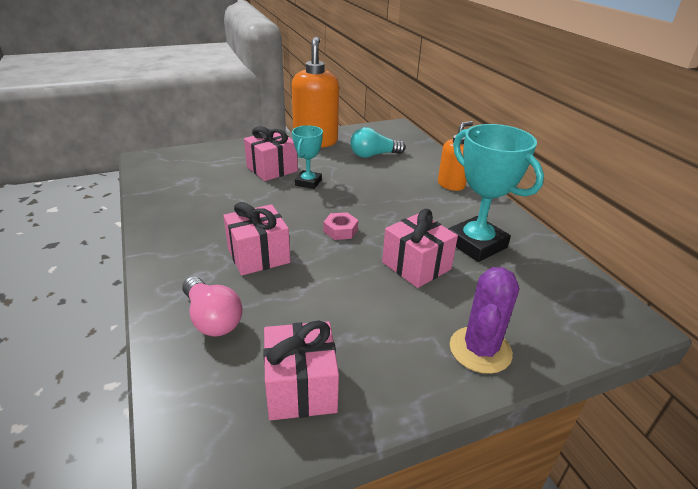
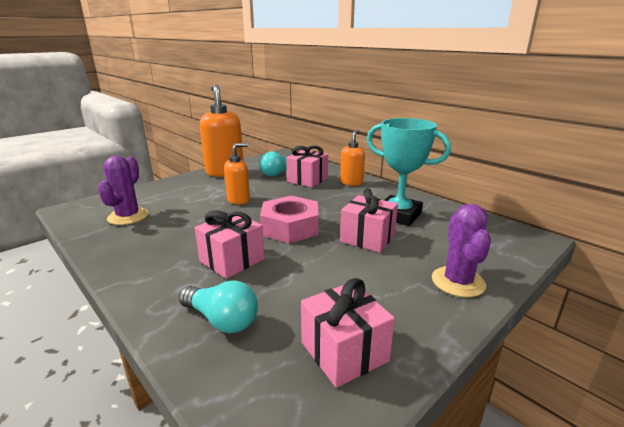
camera: 20 degrees left, 10 degrees down
(192, 179) = (128, 216): none -> purple cactus
(212, 319) = (222, 320): pink light bulb -> turquoise light bulb
(272, 169) = (200, 196): pink gift -> pink gift (307, 180)
(308, 182) = (239, 200): turquoise trophy -> orange soap dispenser
(340, 230) = (290, 227): pink nut -> pink nut, size x2.08

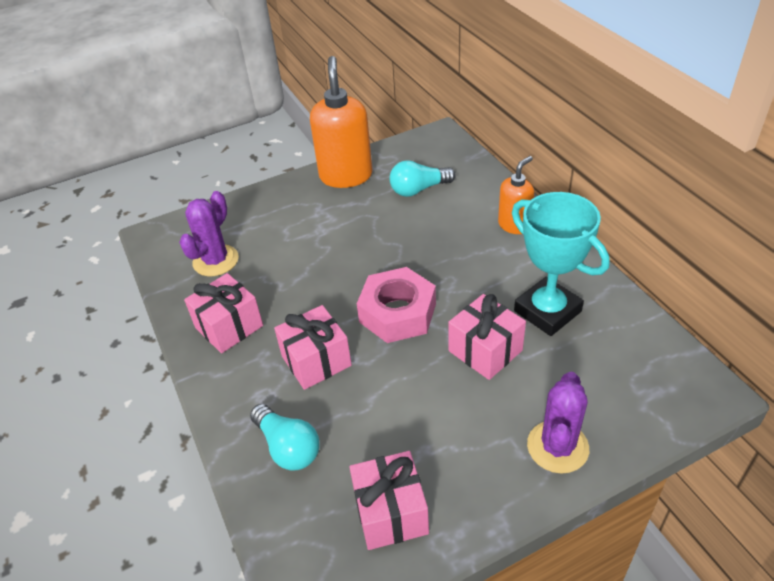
camera: 20 degrees right, 20 degrees up
(239, 200) = (349, 245): orange soap dispenser -> none
(307, 180) = (453, 210): pink gift -> pink gift (229, 326)

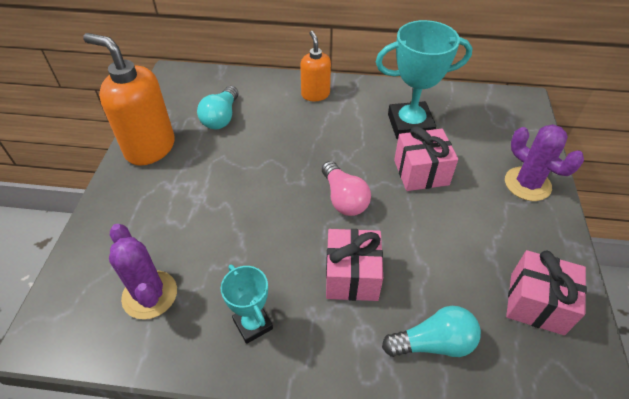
camera: 60 degrees left, 5 degrees up
(229, 326) = (253, 324): pink gift -> turquoise trophy
(397, 313) = (344, 199): pink nut -> pink light bulb

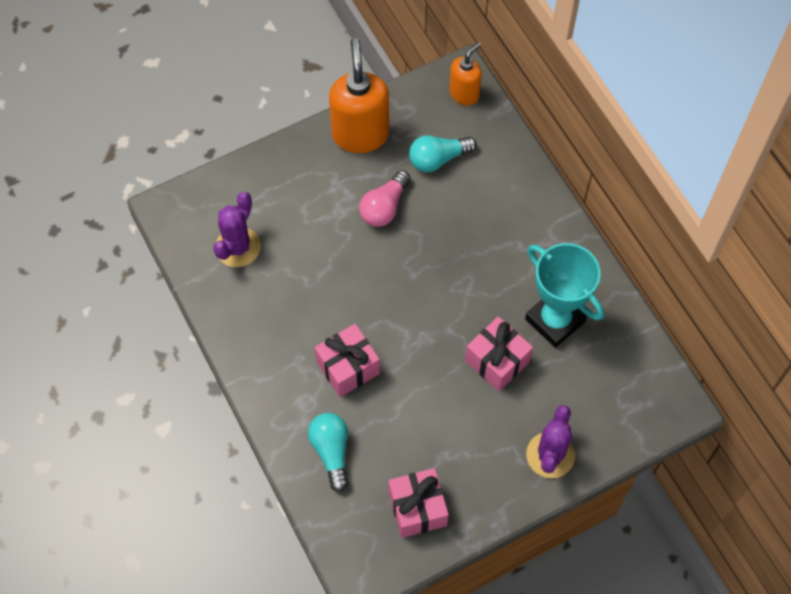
camera: 55 degrees right, 15 degrees up
(253, 324) = (263, 328): turquoise trophy -> none
(315, 94) = (532, 213): orange soap dispenser -> orange soap dispenser (464, 94)
(344, 199) = (419, 317): pink light bulb -> pink light bulb (384, 207)
(433, 343) = (331, 451): turquoise light bulb -> turquoise light bulb turned 150 degrees counterclockwise

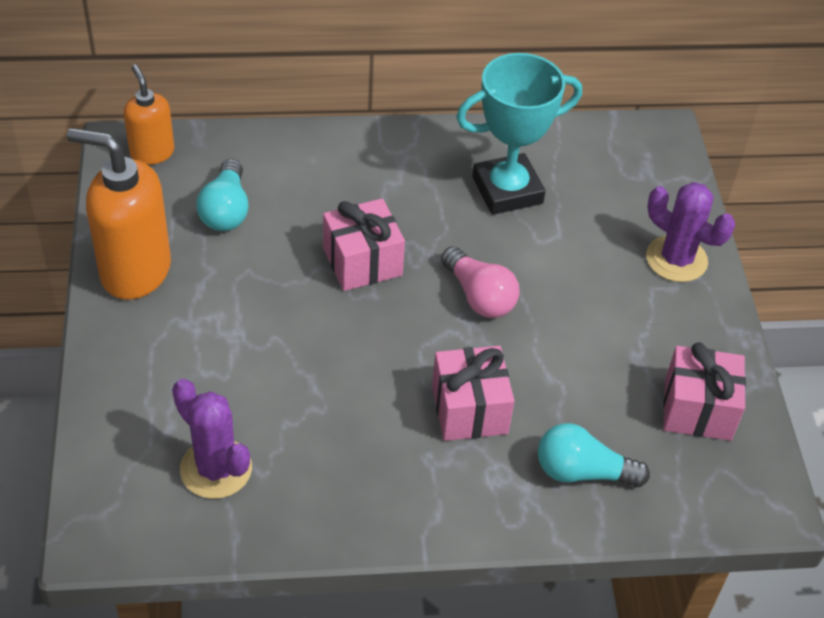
camera: 70 degrees left, 15 degrees down
(384, 207) = (259, 287): pink light bulb -> pink light bulb (479, 296)
(497, 361) = (534, 260): pink gift -> pink gift (362, 262)

